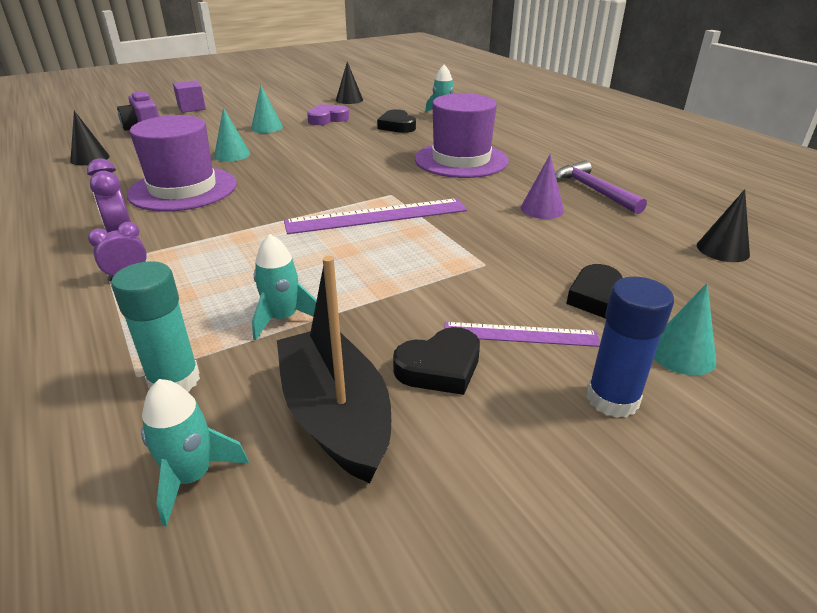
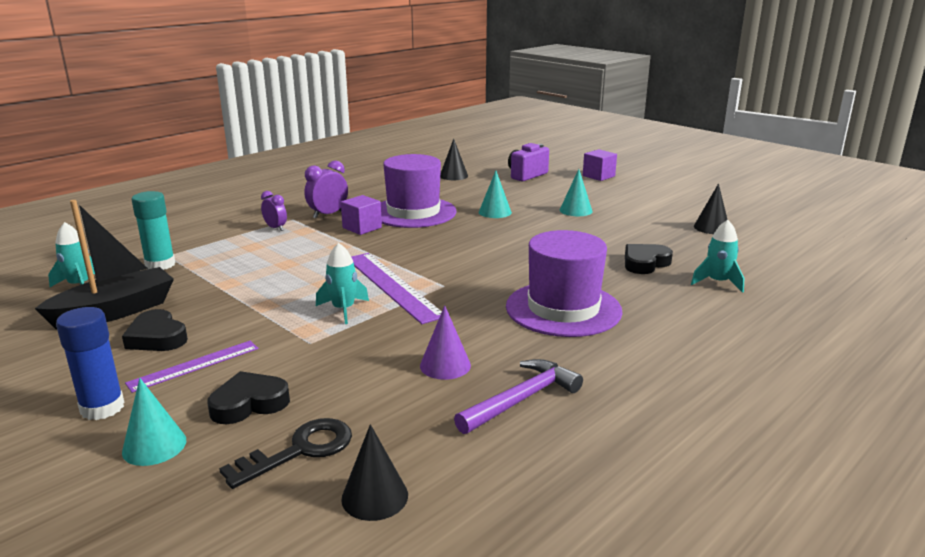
camera: 75 degrees right, 10 degrees down
(198, 219) = (362, 228): none -> purple cube
(283, 318) = (222, 279): turquoise rocket -> turquoise rocket (343, 309)
(327, 119) = (630, 229): purple heart -> none
(520, 334) = (194, 365): purple ruler -> purple ruler turned 60 degrees clockwise
(673, 276) = (300, 450): none -> black key

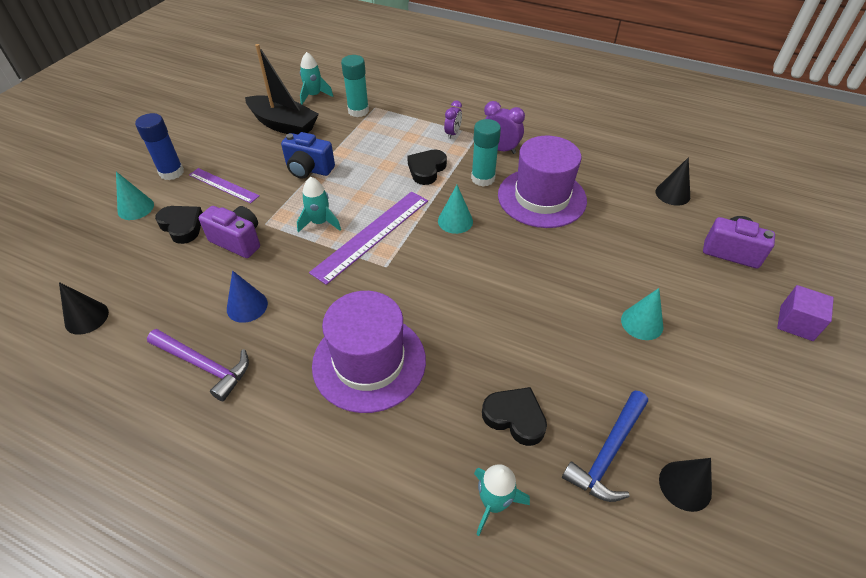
camera: 70 degrees right, 25 degrees up
(157, 337) = (255, 156): black heart -> black heart (426, 170)
(237, 305) = (308, 169): none -> blue camera
(300, 450) = (133, 267): black key -> none
(324, 363) = (238, 241): none -> purple camera
(362, 228) = (483, 178): purple cube -> turquoise glue stick
(445, 365) = (247, 306): purple cone -> blue cone
(495, 212) = (585, 254): turquoise cone -> turquoise cone (455, 221)
(683, 242) = (607, 452): none -> blue hammer

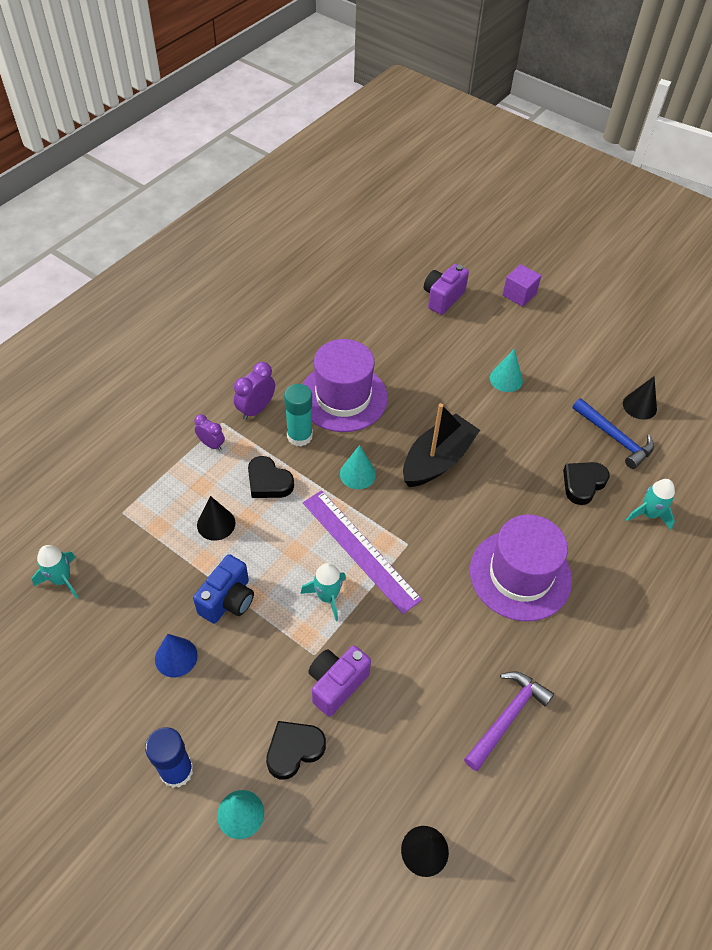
camera: 80 degrees left, 5 degrees up
(223, 185) = (227, 701): purple ruler -> none
(247, 306) = (437, 676): blue cone -> blue cone (176, 657)
(283, 125) = (118, 623): black boat -> black boat (437, 460)
(358, 111) = (123, 532): turquoise glue stick -> none
(672, 194) = (365, 305): black cone -> black cone (216, 524)

